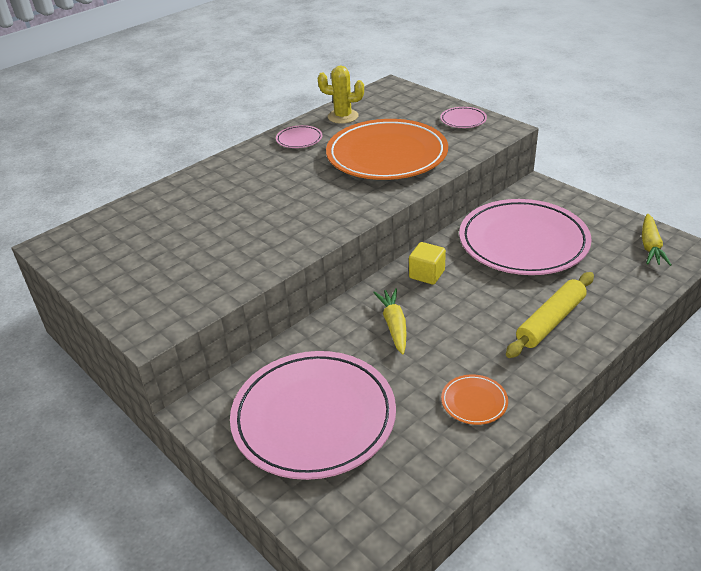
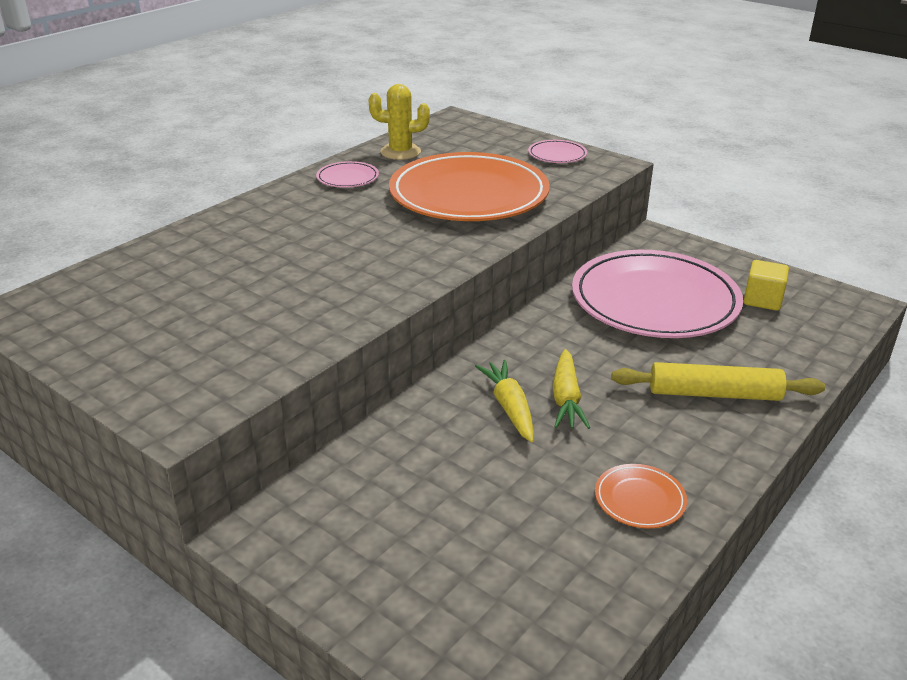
camera: 10 degrees left, 5 degrees down
(314, 418) = (422, 533): pink plate -> none
(427, 274) = (539, 343): yellow cube -> yellow cube (762, 300)
(551, 321) = (714, 394): yellow rolling pin -> yellow rolling pin turned 60 degrees clockwise
(650, 246) = (813, 302): yellow carrot -> yellow carrot (566, 399)

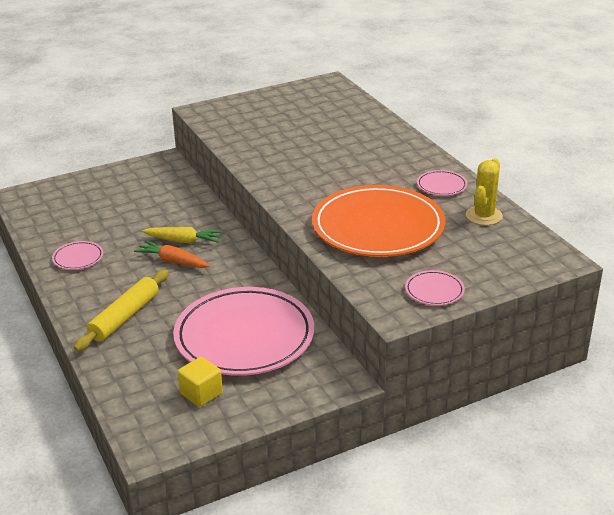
camera: 115 degrees right, 0 degrees up
(566, 399) = (173, 261): yellow carrot -> orange carrot
(639, 499) = (78, 258): orange plate -> pink plate

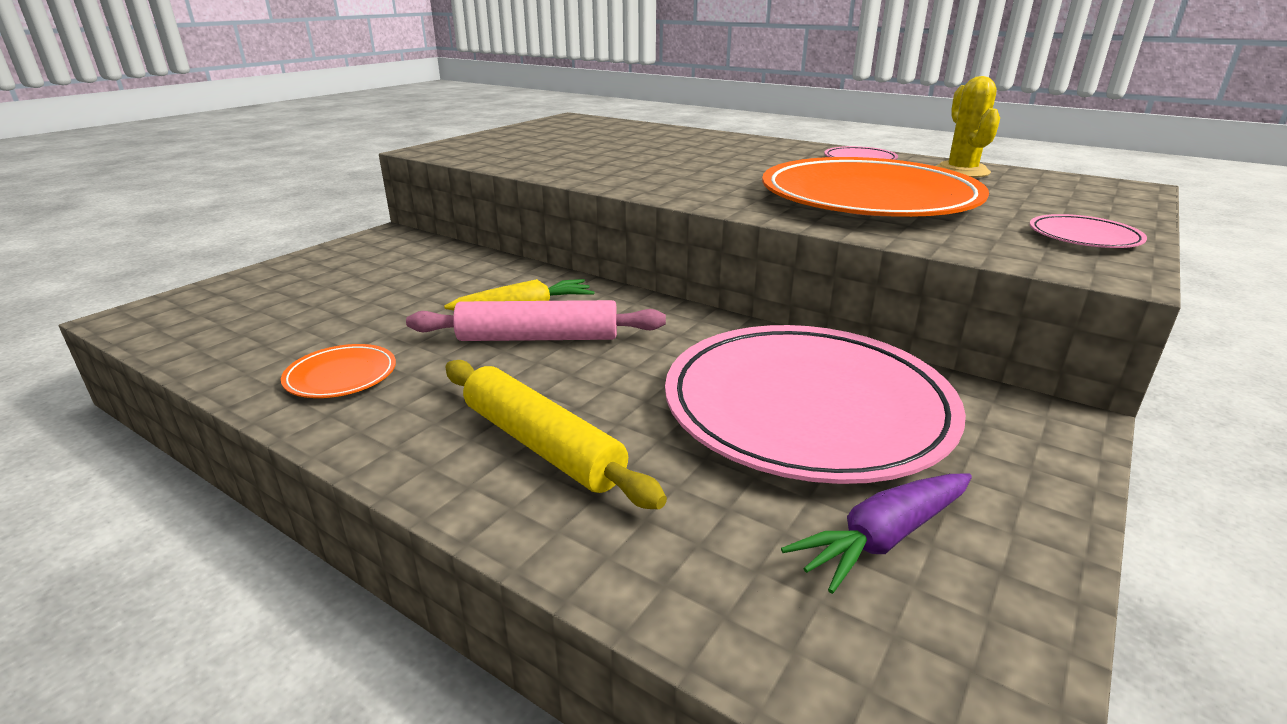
camera: 30 degrees left, 5 degrees down
(78, 258) = (341, 376): pink plate -> orange plate
(124, 317) = (541, 445): yellow rolling pin -> yellow rolling pin turned 45 degrees counterclockwise
(173, 261) = (538, 338): orange carrot -> pink rolling pin
(201, 393) = (883, 538): yellow cube -> purple carrot

